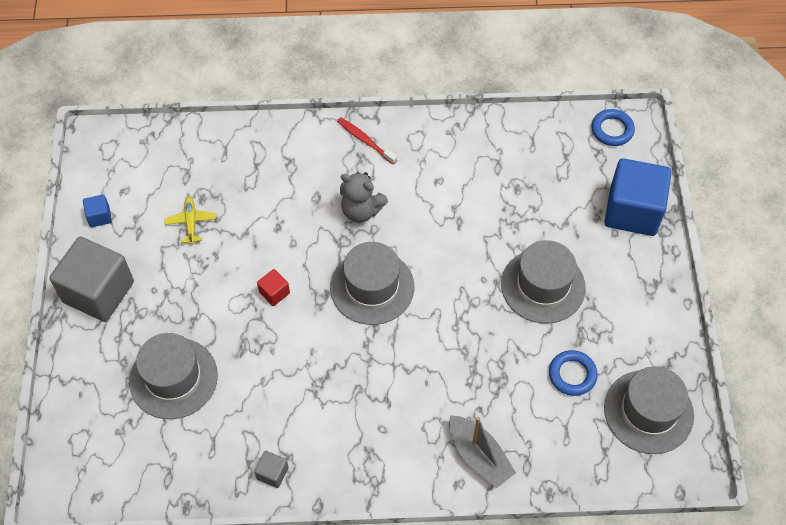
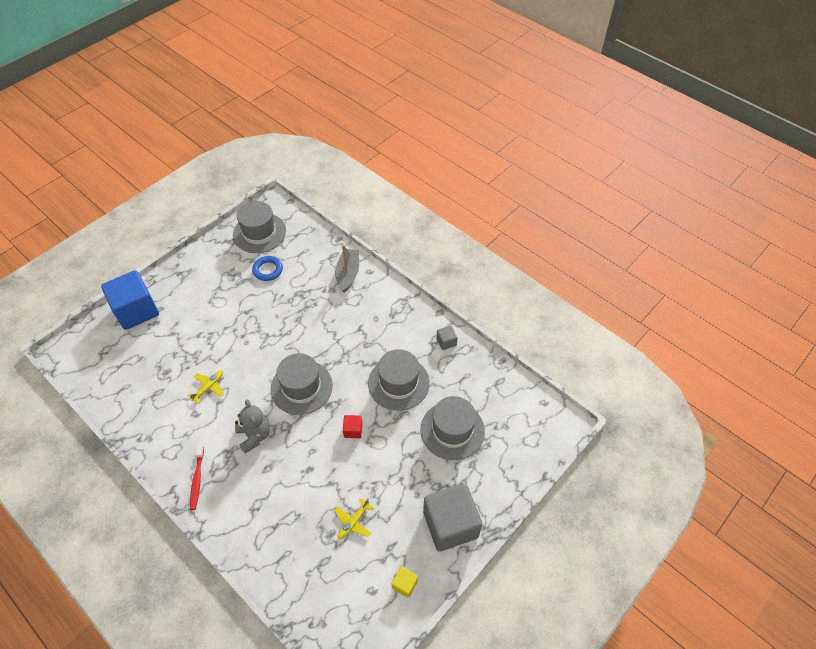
camera: 135 degrees left, 5 degrees down
(99, 216) = (404, 584): blue cube -> yellow cube
(459, 211) = (209, 387): none -> yellow plane
(543, 286) = (225, 315): grey hat -> grey hat (398, 383)
(612, 130) = (78, 358): blue ring -> none

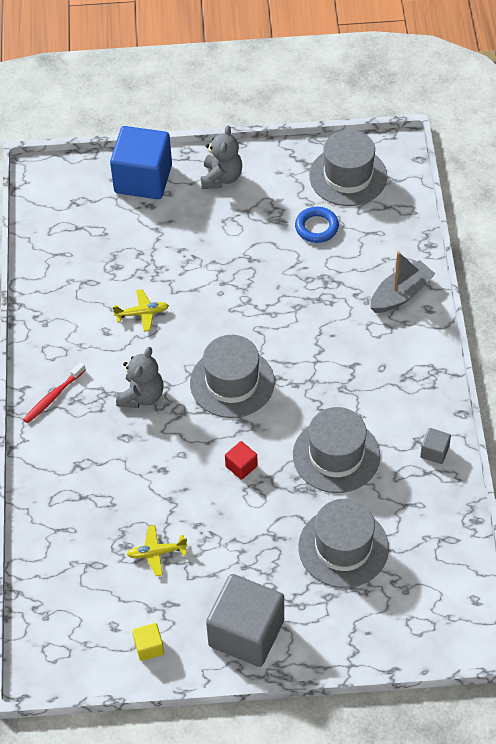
camera: 45 degrees right, 0 degrees up
(186, 279) = (221, 178): none -> grey teddy bear

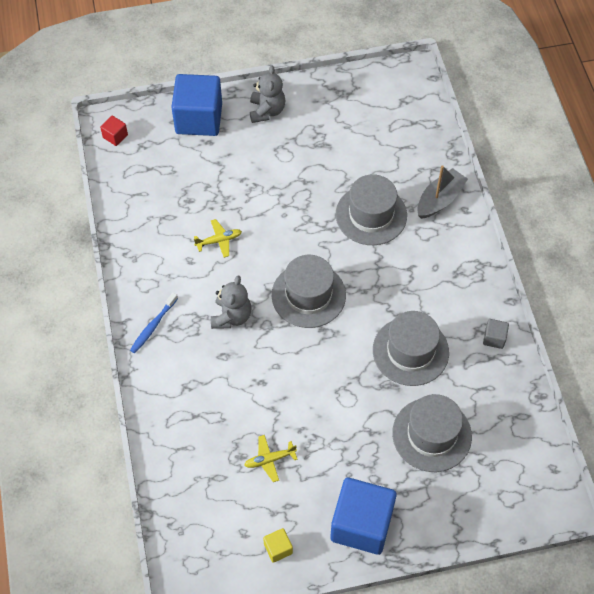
camera: 10 degrees left, 5 degrees up
(53, 397) = (153, 326): red toothbrush -> blue toothbrush
(241, 466) = (330, 371): red cube -> red cube (115, 136)
(246, 633) = (361, 524): grey cube -> blue cube
(316, 227) = (357, 147): blue ring -> none
(348, 176) = (375, 99): grey hat -> grey hat (371, 215)

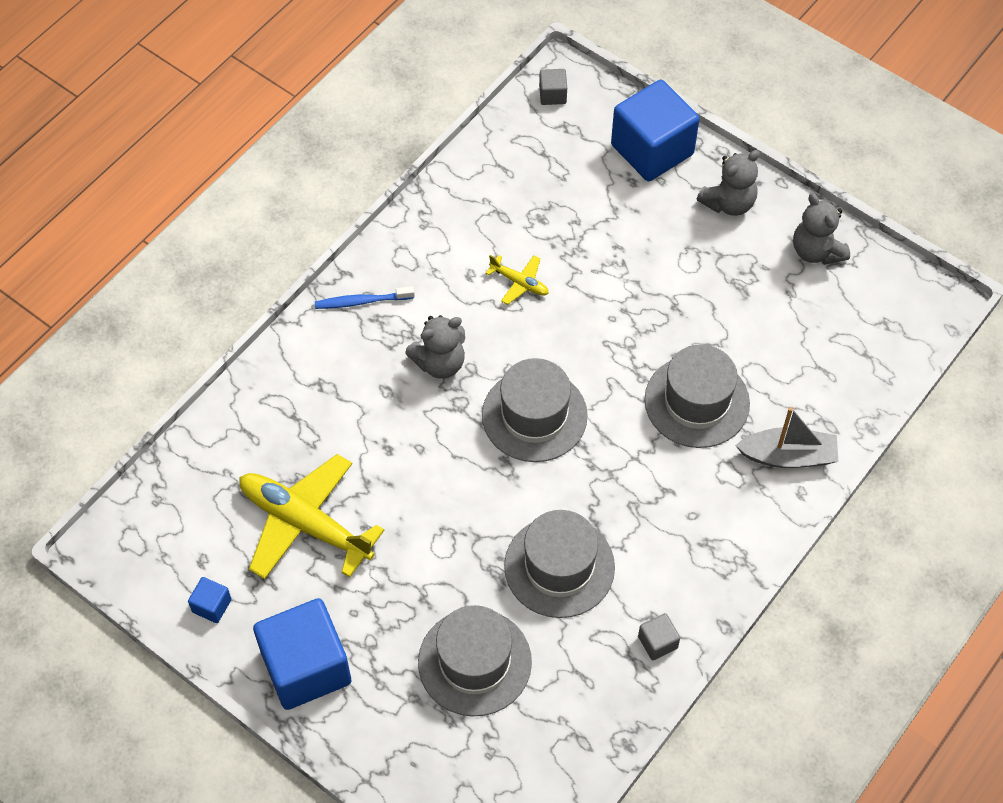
camera: 50 degrees right, 0 degrees up
(115, 136) = (552, 95): red cube -> grey cube
(269, 460) = (305, 523): yellow plane -> yellow plane, size x2.19
(278, 548) = (212, 606): yellow cube -> blue cube
(333, 97) = (816, 251): none -> grey teddy bear

